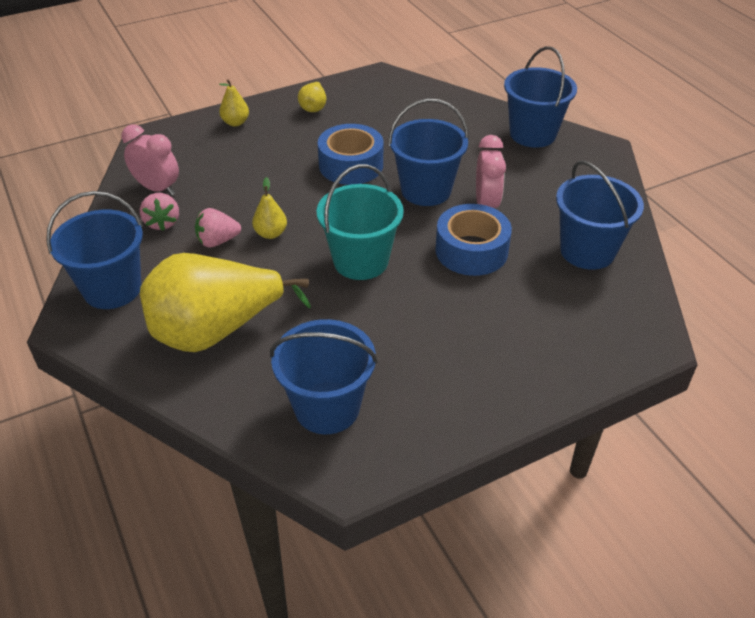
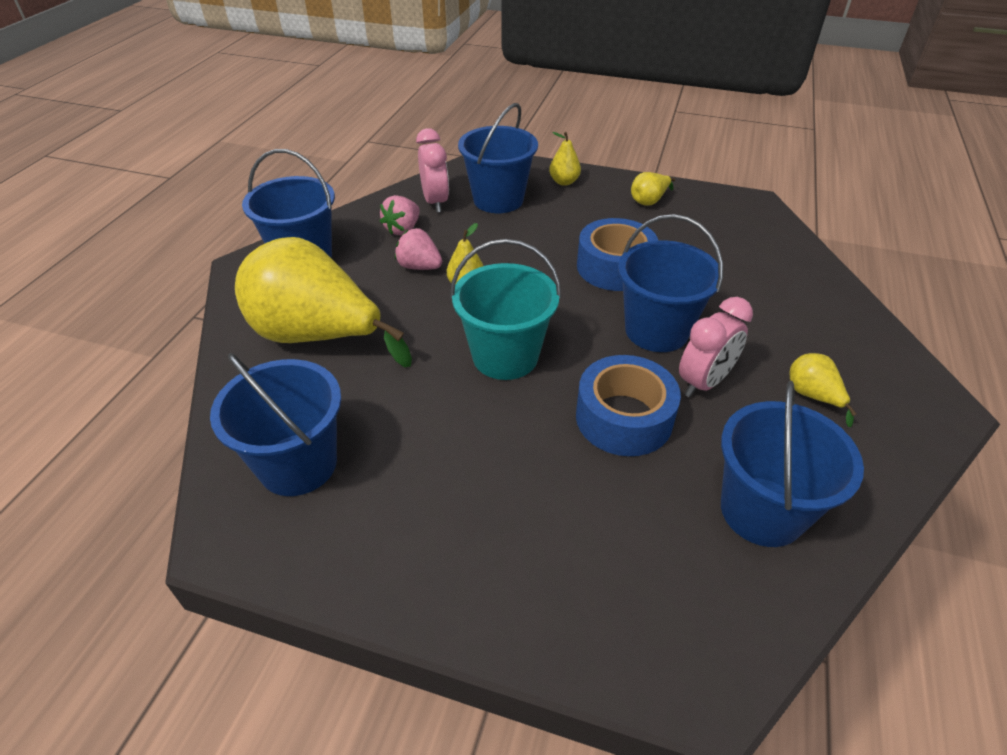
camera: 45 degrees right, 0 degrees up
(532, 134) = (860, 342): blue bucket -> blue bucket (498, 200)
(544, 178) = (812, 396): none -> yellow pear

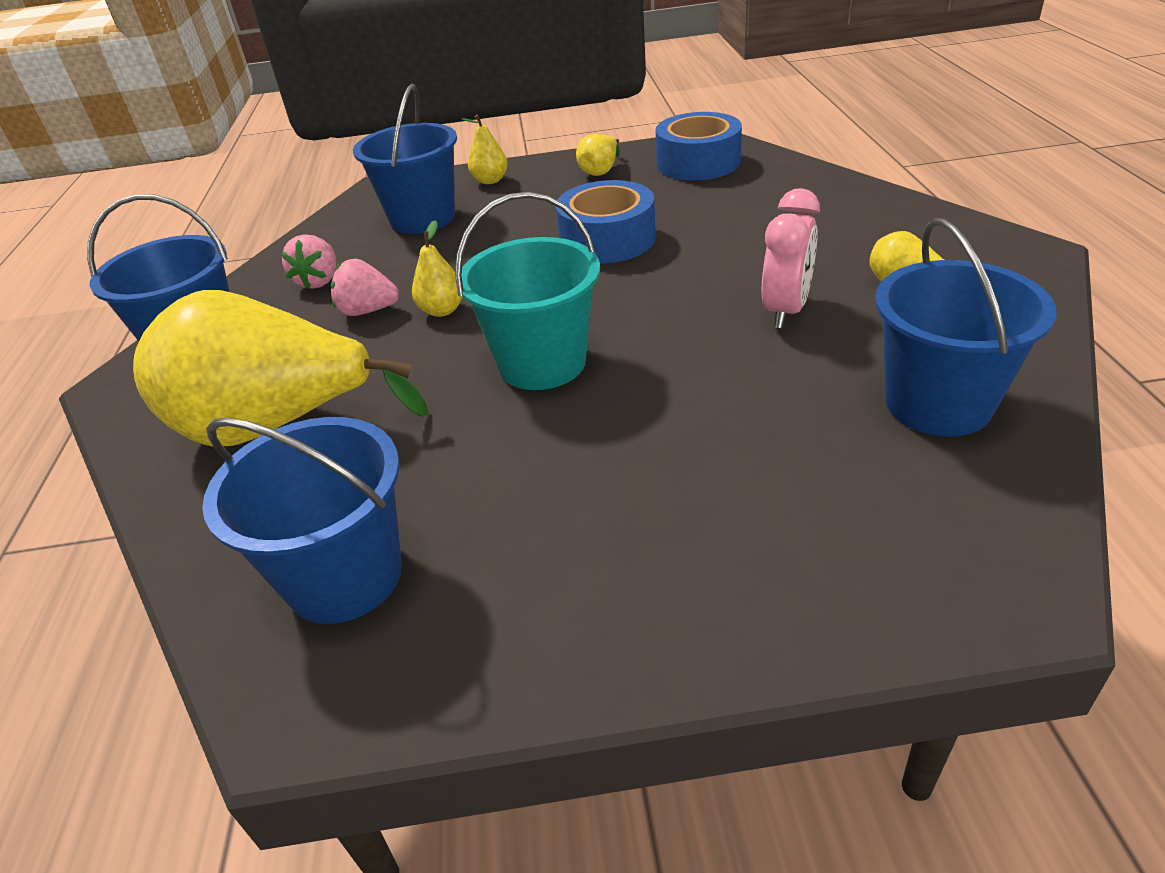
camera: 20 degrees left, 5 degrees down
(435, 202) = (344, 243): pink clock -> none
(624, 418) = (725, 373): blue tape -> blue tape (698, 163)
(656, 330) = (698, 281): blue bucket -> none

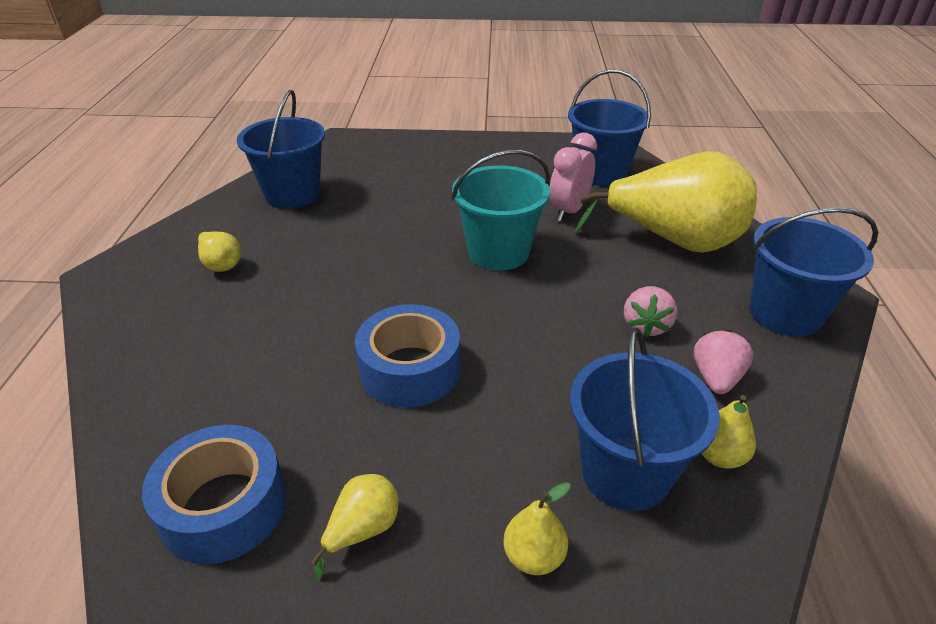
camera: 175 degrees left, 0 degrees up
(368, 311) = (646, 326): pink strawberry -> pink strawberry turned 90 degrees clockwise
(442, 310) = (576, 312): yellow pear -> yellow pear (719, 456)
(786, 311) = (317, 260): pink clock -> pink clock (568, 211)

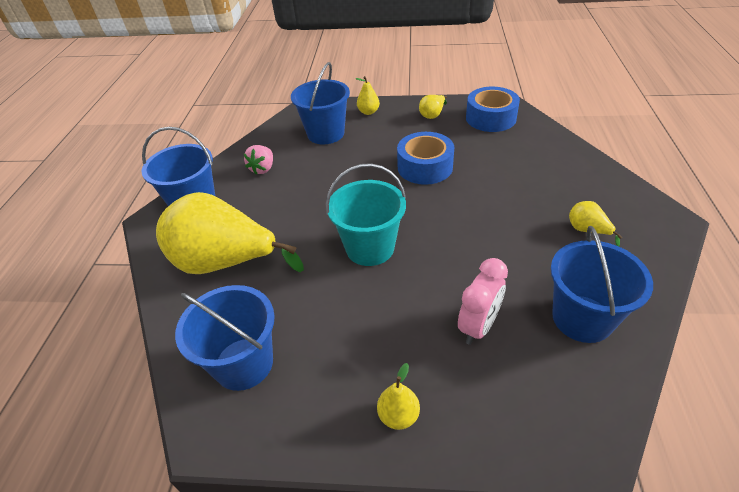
camera: 175 degrees left, 5 degrees up
(568, 211) = (299, 298): pink clock -> pink clock (478, 326)
(646, 326) = (284, 194): pink strawberry -> none
(719, 456) = (283, 140): yellow pear -> yellow pear (398, 415)

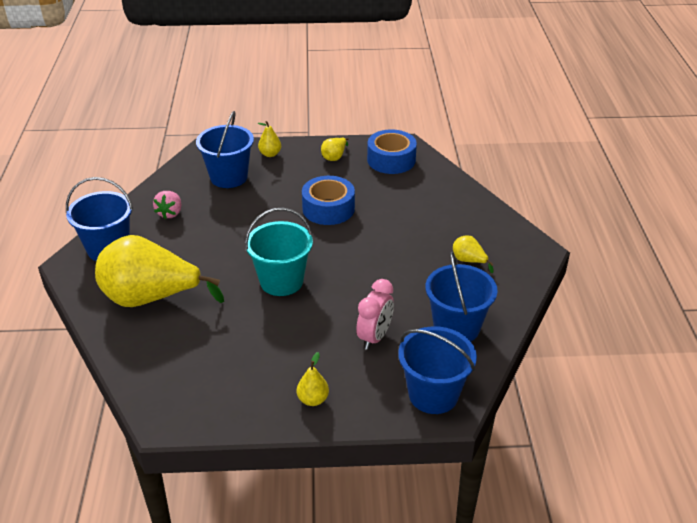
camera: 10 degrees left, 5 degrees down
(243, 363) = (183, 373): blue bucket -> blue bucket (433, 394)

